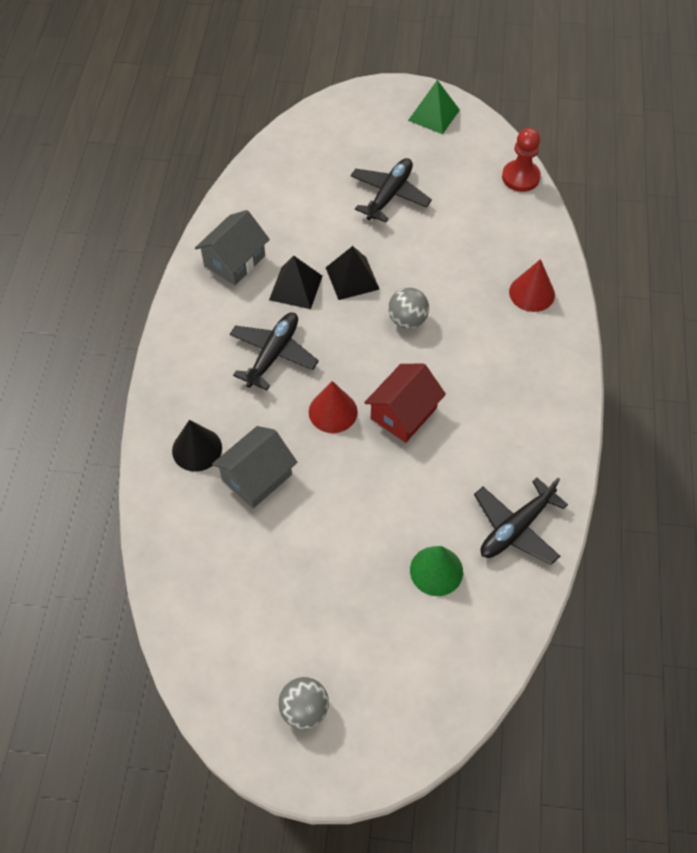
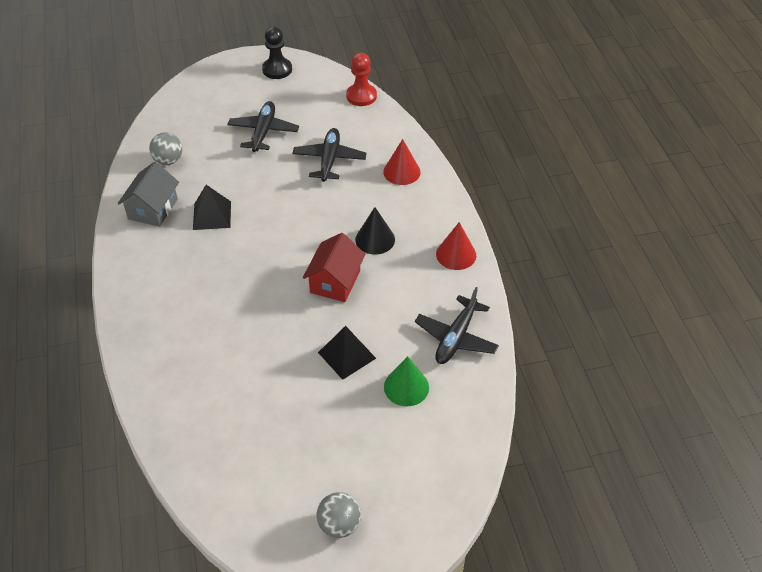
camera: 20 degrees left, 10 degrees down
(197, 449) = (172, 356): black cone -> black cone (375, 239)
(257, 477) = (232, 362): grey house -> none
(273, 354) = (211, 268): black plane -> black plane (329, 160)
(333, 411) = (277, 296): red cone -> red cone (456, 254)
(352, 278) = (256, 197): black pyramid -> black pyramid (346, 355)
(407, 320) = (312, 215): grey ball -> grey ball (168, 160)
(434, 115) = (277, 69): green pyramid -> black pawn

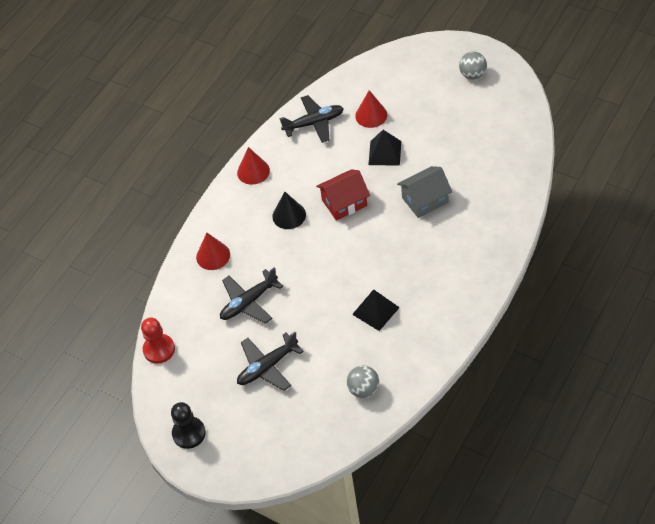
camera: 130 degrees left, 5 degrees up
(153, 209) = (412, 347): grey house -> grey house (425, 200)
(406, 387) = (371, 115): green cone -> red cone

